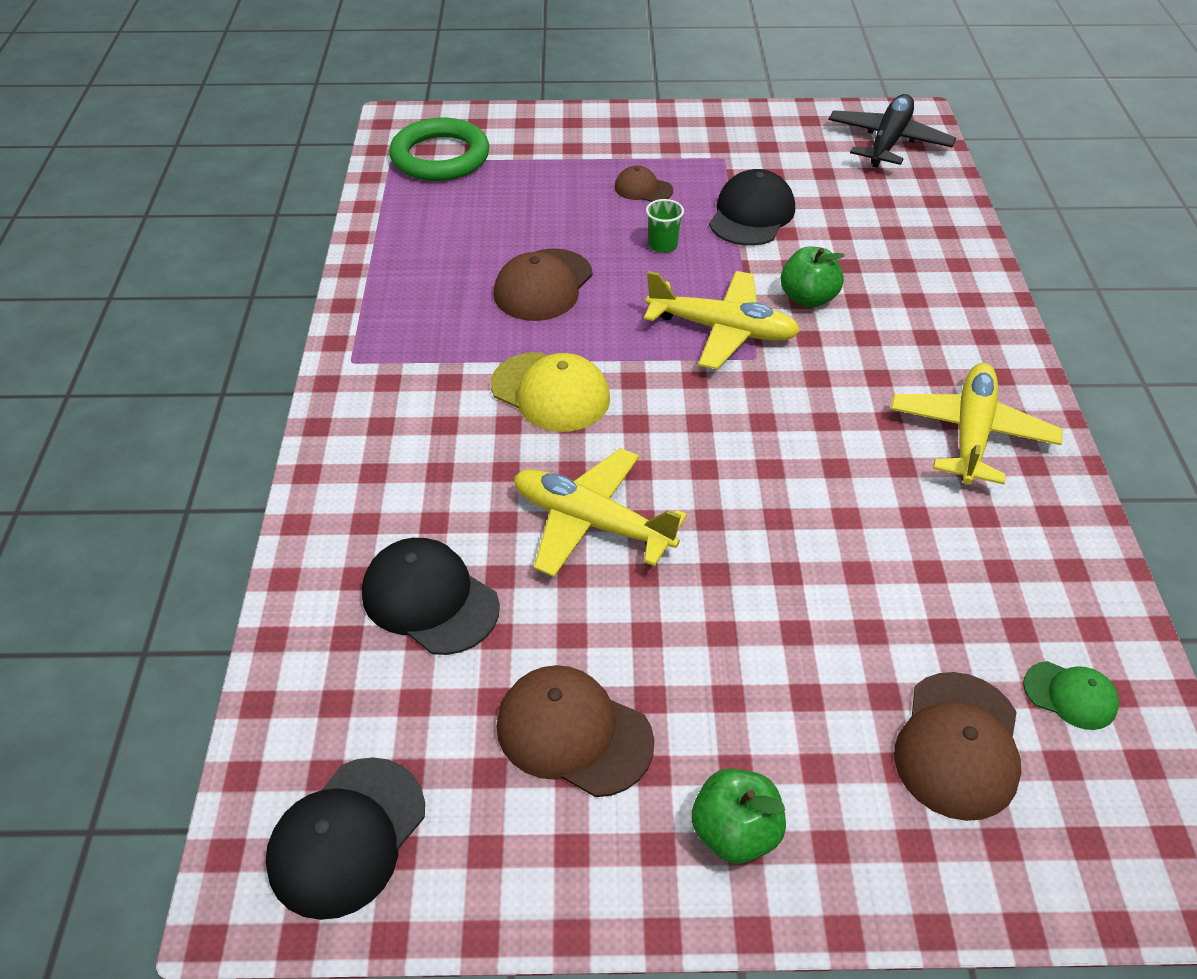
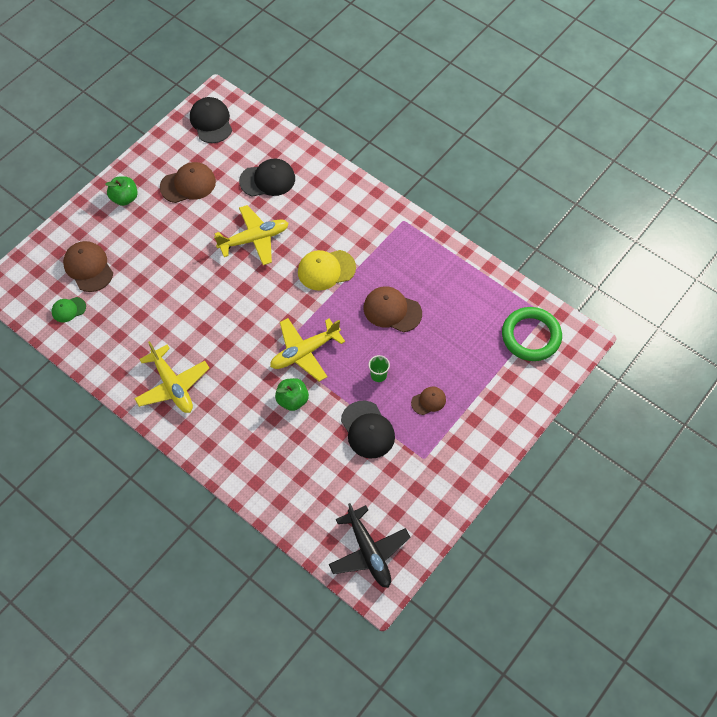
camera: 130 degrees right, 15 degrees up
(543, 285) = (392, 310): brown cap -> brown cap turned 45 degrees counterclockwise

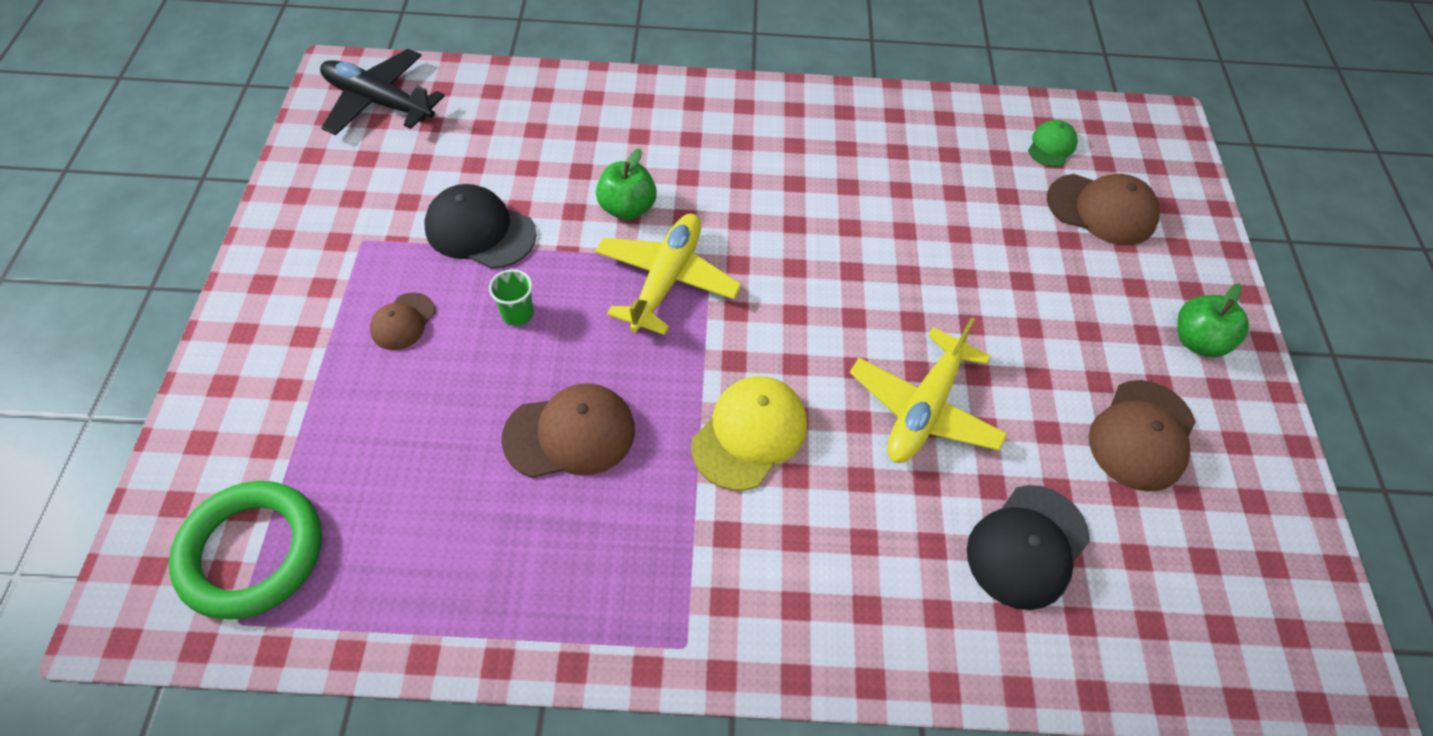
camera: 140 degrees right, 5 degrees down
(173, 385) = (811, 138): yellow plane -> none
(211, 122) = (1272, 605): black cap -> none

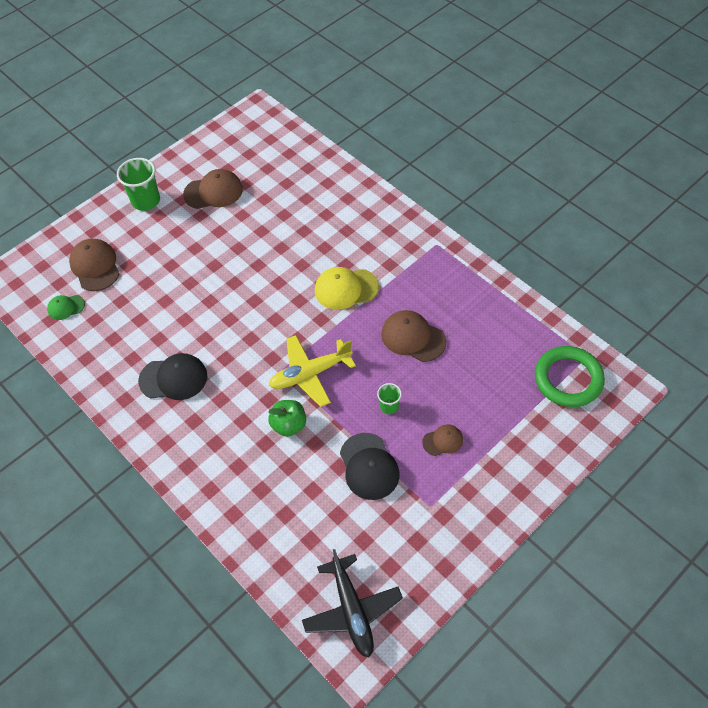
camera: 130 degrees left, 0 degrees up
(924, 409) = (273, 251): yellow plane -> none
(1027, 546) = (297, 193): black cap -> black cap (173, 378)
(1197, 341) = (146, 201): green apple -> green cup

